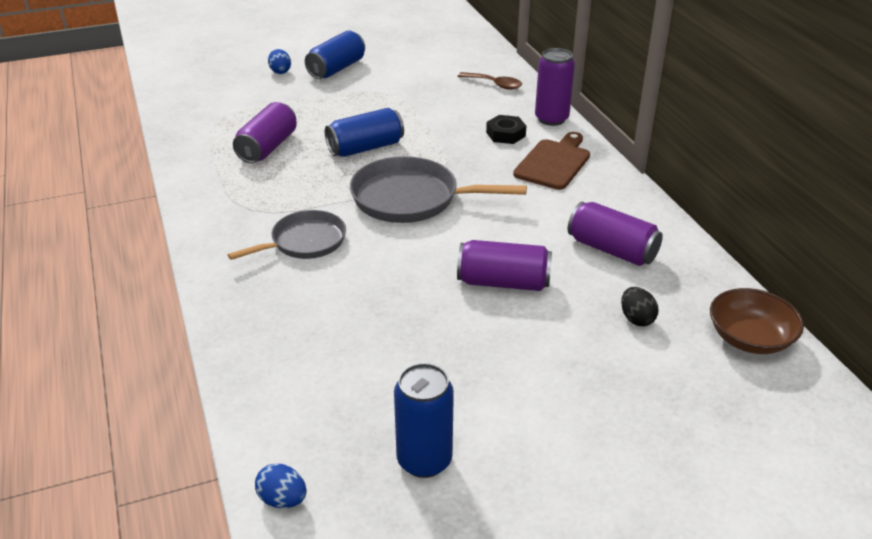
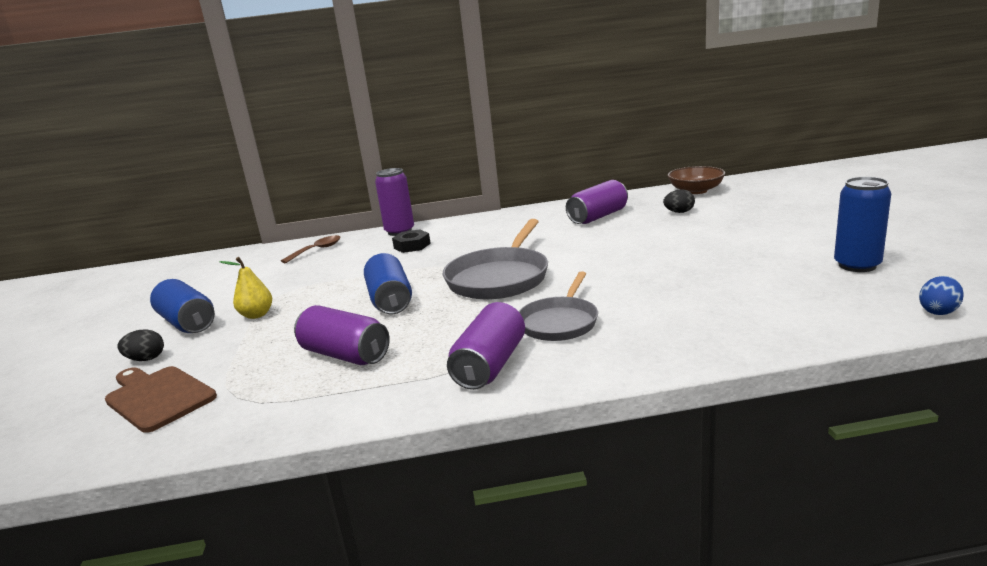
camera: 75 degrees left, 15 degrees down
(280, 71) = (146, 359): blue egg -> black egg
(304, 242) = (559, 322): grey pan -> grey pan turned 135 degrees counterclockwise
(346, 93) = (256, 315): none -> yellow pear
(503, 282) = (636, 245): purple can -> purple can (490, 365)
(554, 163) = (470, 231): brown cutting board -> brown cutting board (158, 397)

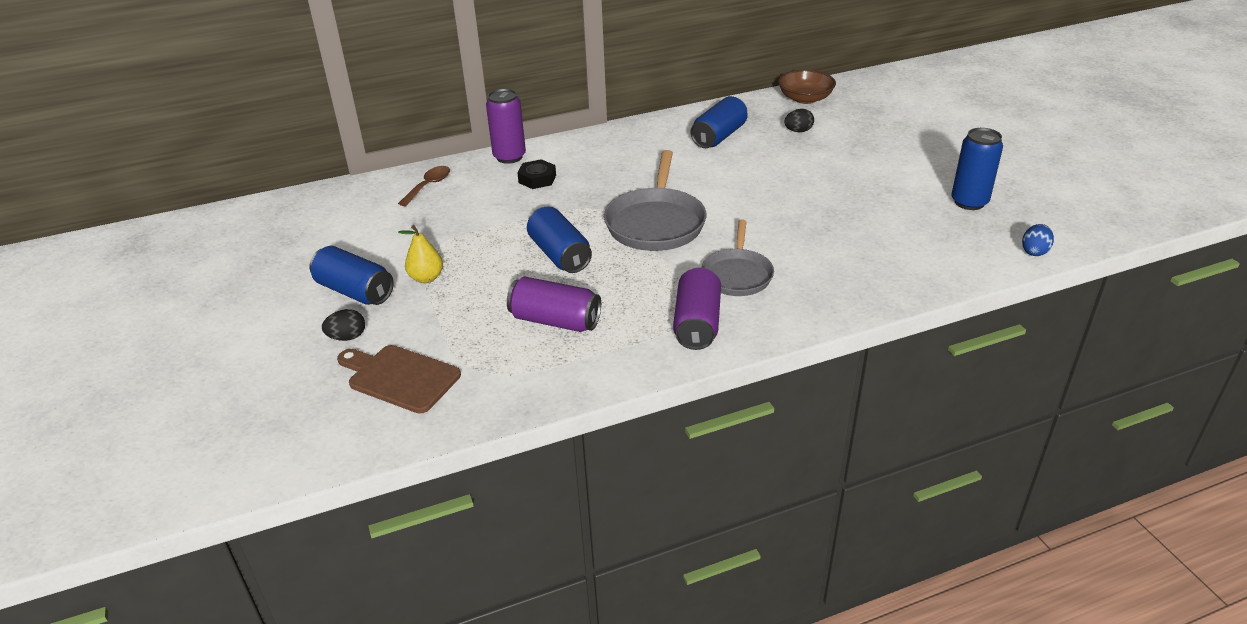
camera: 15 degrees left, 15 degrees up
(598, 217) = (719, 136): purple can -> blue can

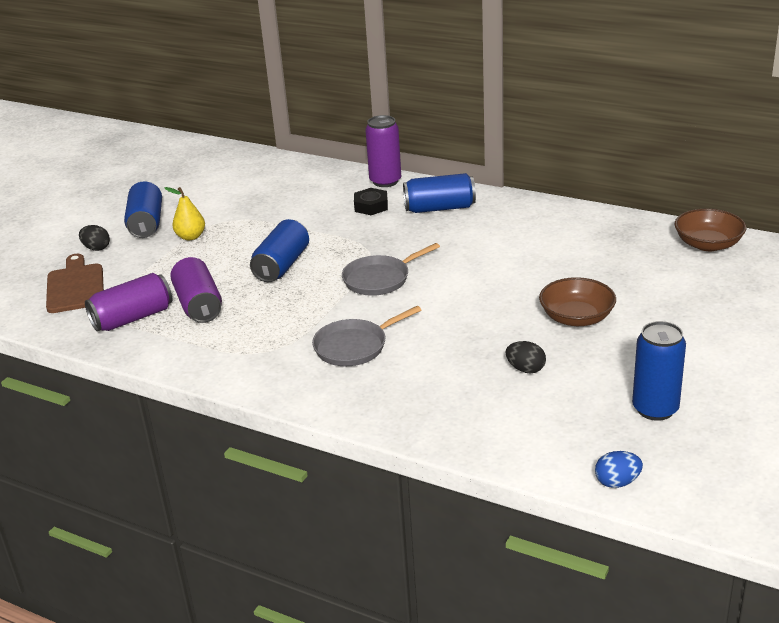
camera: 50 degrees right, 5 degrees down
(428, 186) = (302, 177): brown spoon -> none
(656, 223) = (380, 279): grey pan -> grey pan, size x0.65
(697, 324) = (264, 360): purple can -> purple can (132, 318)
(719, 136) = (561, 240): blue can -> blue can (439, 208)
(798, 131) = (637, 268): black egg -> black egg (525, 369)
(827, 177) = (576, 318): none -> brown bowl

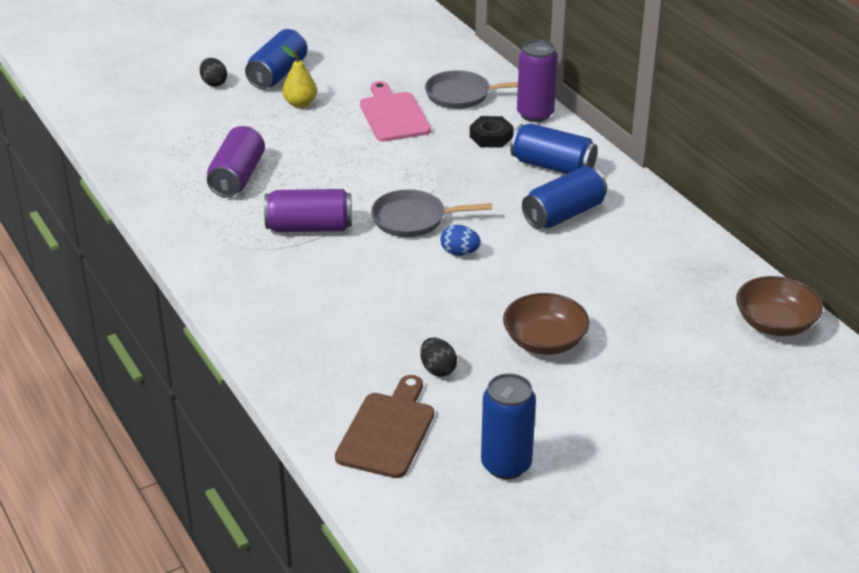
camera: 30 degrees right, 5 degrees up
(75, 286) = (161, 115): brown cutting board -> brown cutting board (387, 431)
(132, 318) = (174, 166): purple can -> purple can (309, 227)
(277, 218) = (393, 115): none -> pink cutting board
(282, 265) = (345, 167): blue can -> blue can (564, 214)
(354, 346) = (319, 277): grey pan -> grey pan (462, 95)
(617, 482) = (390, 513): blue egg -> blue egg (460, 253)

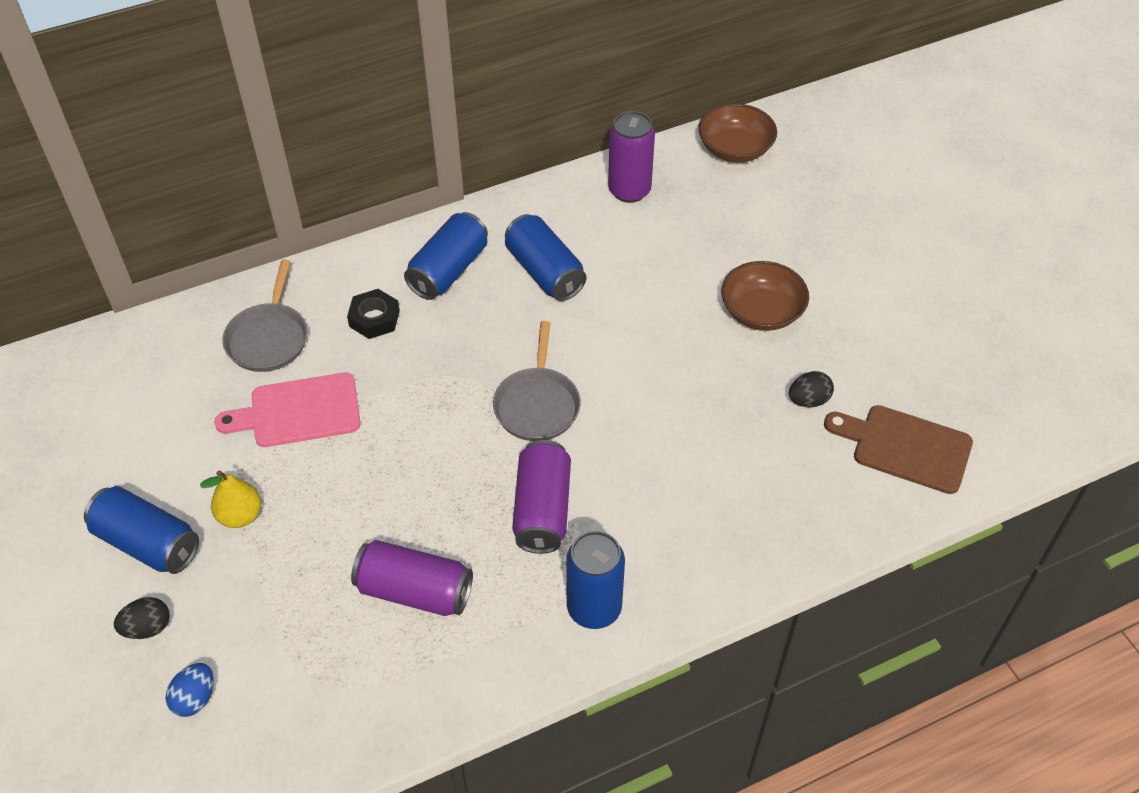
camera: 85 degrees left, 15 degrees up
(460, 253) = (607, 367): blue egg -> blue egg (195, 698)
(506, 465) = (943, 358): blue can -> blue can (594, 608)
(535, 114) = (333, 273): purple can -> purple can (629, 190)

